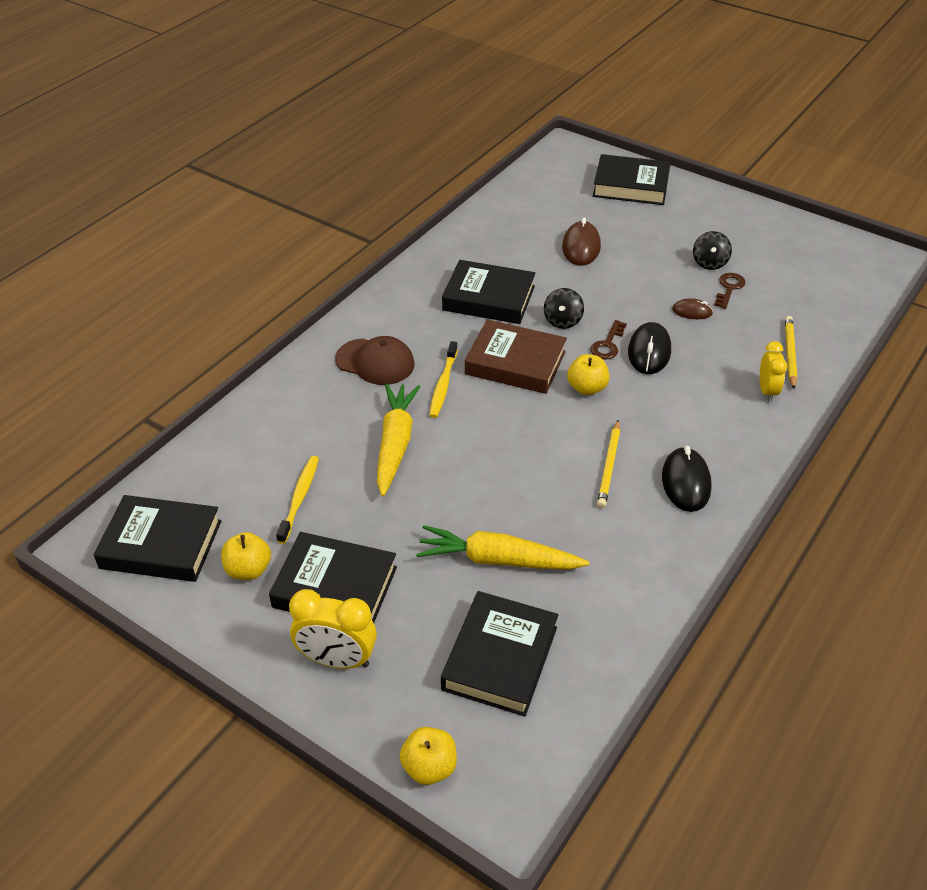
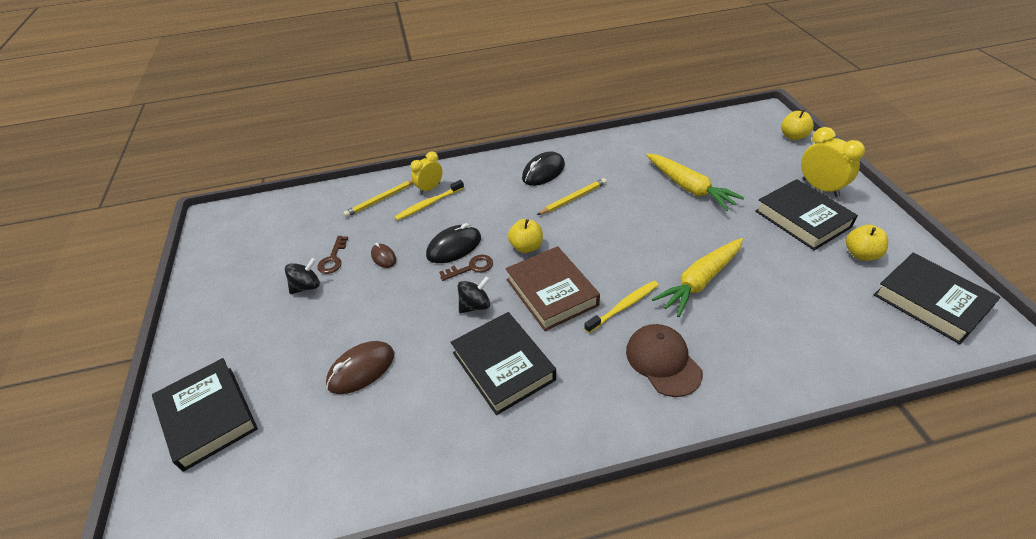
camera: 135 degrees left, 0 degrees up
(299, 498) = (800, 281): yellow toothbrush -> yellow toothbrush (428, 204)
(500, 658) = (726, 153): black book -> none
(729, 288) = (333, 259): brown key -> brown key turned 60 degrees counterclockwise

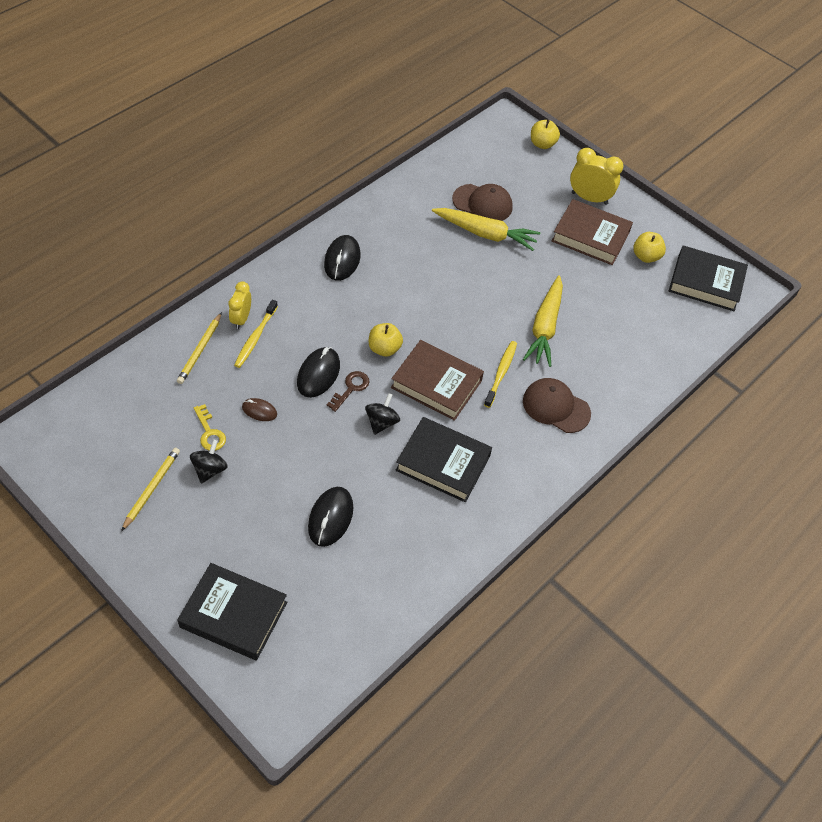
camera: 40 degrees left, 10 degrees up
(333, 259) = (209, 432): brown key -> yellow key
(361, 369) = (330, 518): brown mouse -> black mouse
(573, 198) = (391, 281): yellow pencil -> yellow pencil (151, 489)
(702, 165) = (482, 203): none -> brown cap
(802, 219) = (590, 236): black book -> brown book

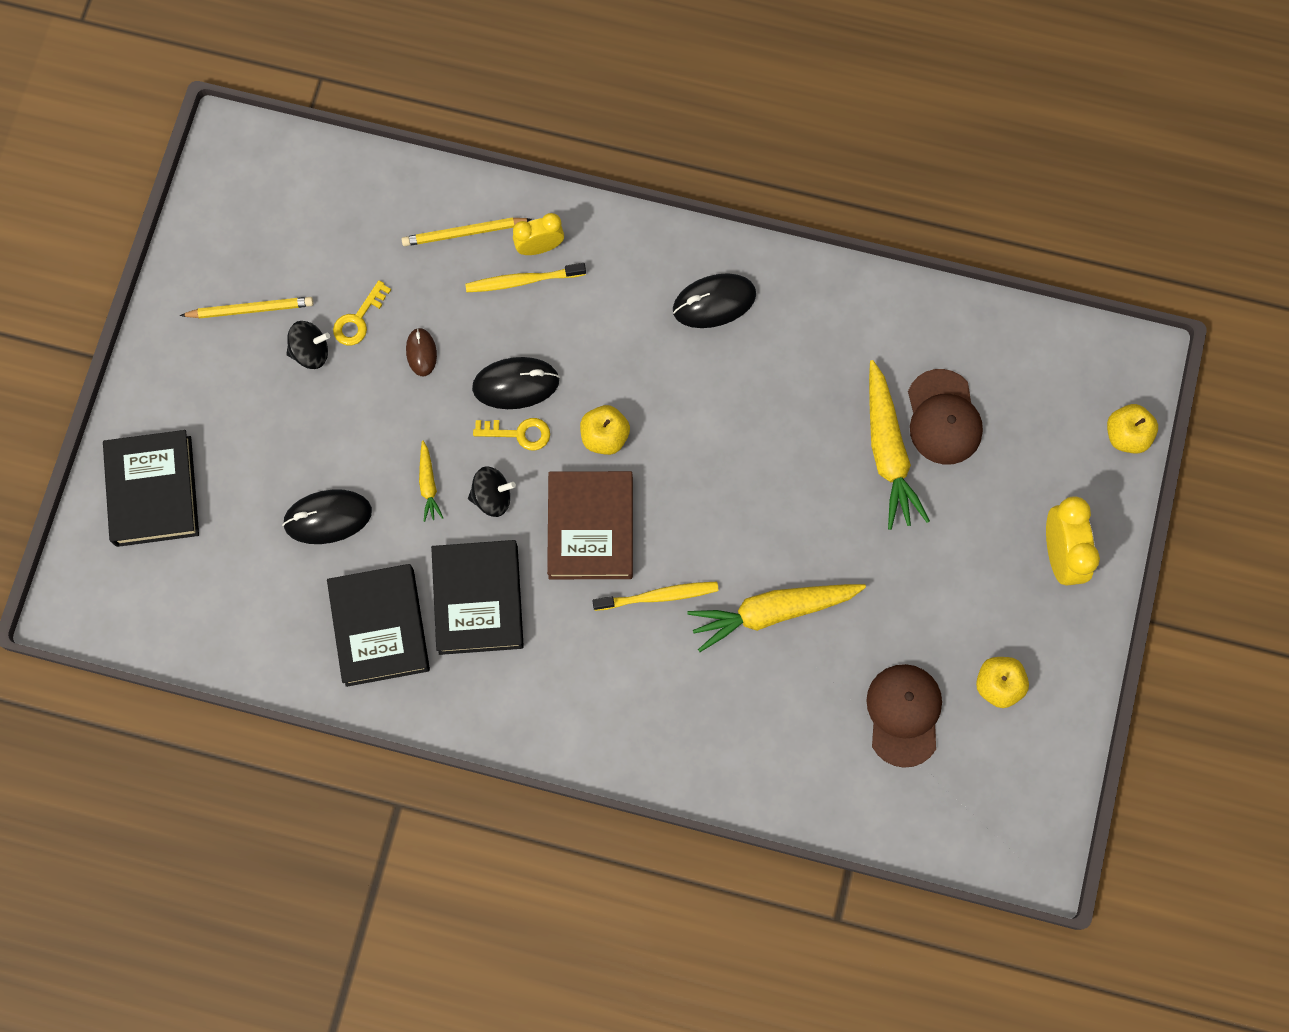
camera: 65 degrees right, 20 degrees up
(349, 451) = (428, 484): none -> yellow carrot
(351, 388) = (519, 433): brown key -> yellow key
(556, 407) = (648, 690): brown cap -> brown cap (904, 714)
(590, 236) = (983, 592): brown book -> none
(706, 283) = (1005, 790): black book -> black book (379, 627)

